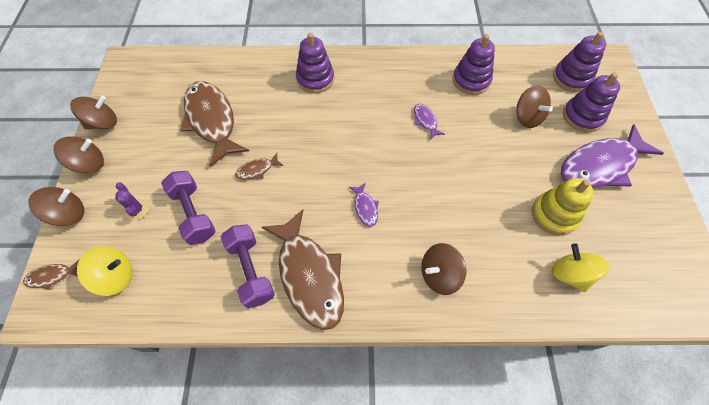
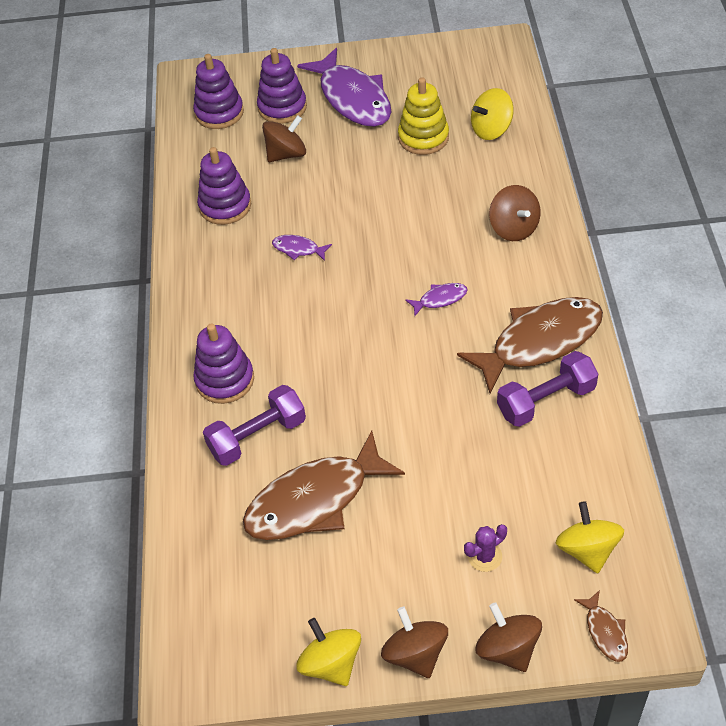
camera: 90 degrees left, 10 degrees down
(103, 123) = (331, 663): brown spinning top -> yellow spinning top
(193, 214) = (479, 483): purple dumbbell -> purple dumbbell (257, 437)
(257, 170) = (398, 423): brown fish -> none
(425, 121) = (298, 249): purple fish -> purple fish turned 45 degrees clockwise

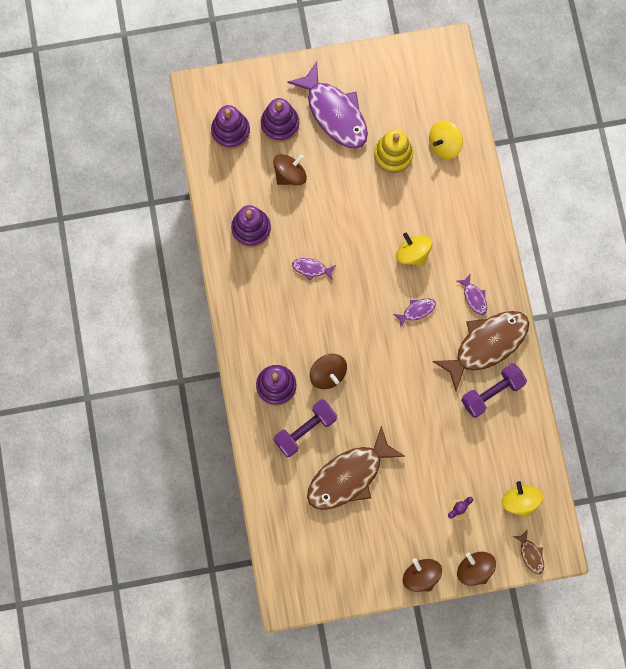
camera: 10 degrees left, 25 degrees up
(331, 663) = (372, 585): yellow spinning top -> yellow spinning top (413, 254)
(514, 228) = (465, 244): brown spinning top -> brown spinning top (328, 374)
(523, 287) = (474, 297): none -> purple fish

